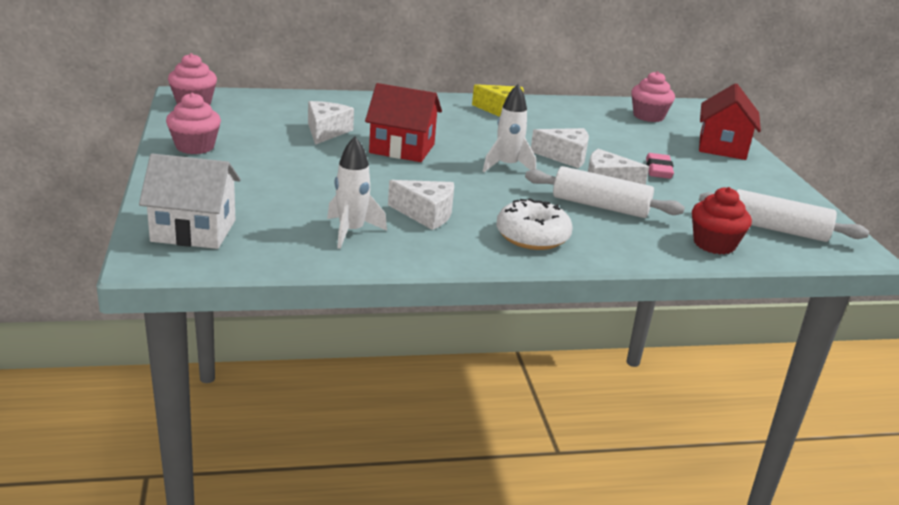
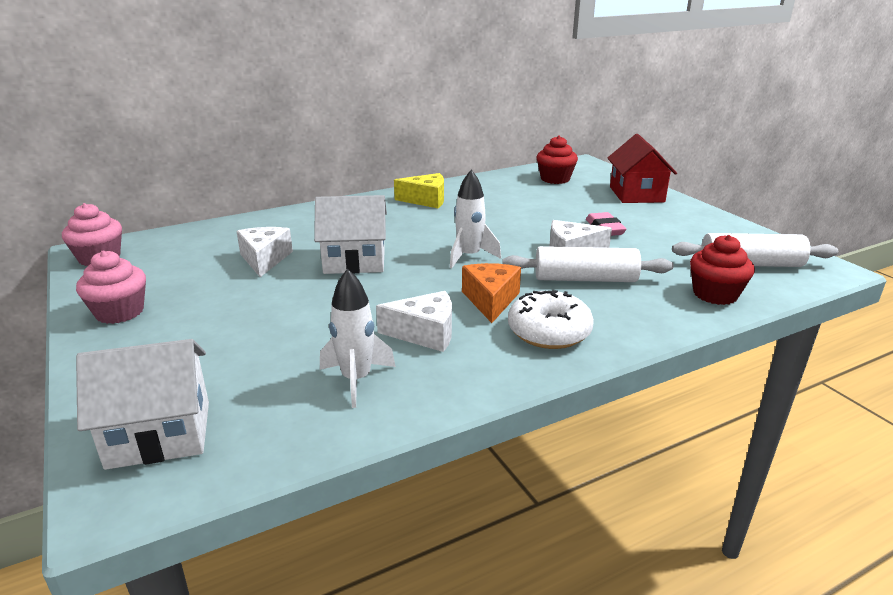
camera: 15 degrees left, 0 degrees up
(402, 148) = (354, 261): red house -> white house
(500, 203) = (490, 300): none -> orange cheese
(565, 157) = (515, 234): white cheese -> none
(648, 116) = (555, 179): pink cupcake -> red cupcake

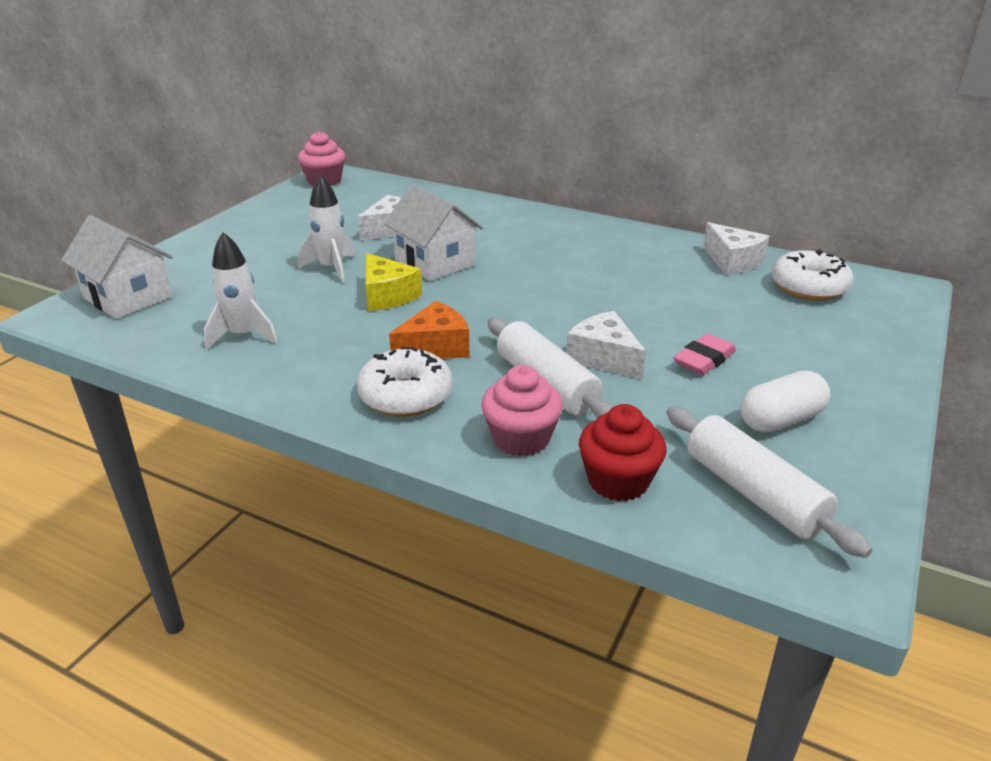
camera: 55 degrees right, 5 degrees up
(120, 312) = (258, 221): pink cupcake -> pink cupcake (521, 439)
(425, 333) = (341, 338): white cheese -> white cheese (732, 261)
(426, 200) = (616, 243): yellow cheese -> yellow cheese (387, 295)
(469, 256) = (514, 308): white rocket -> white rocket (332, 269)
(555, 179) = (808, 287): red cupcake -> white donut
(636, 194) = (860, 353): red house -> none
(685, 234) = (780, 420): none -> white capsule

